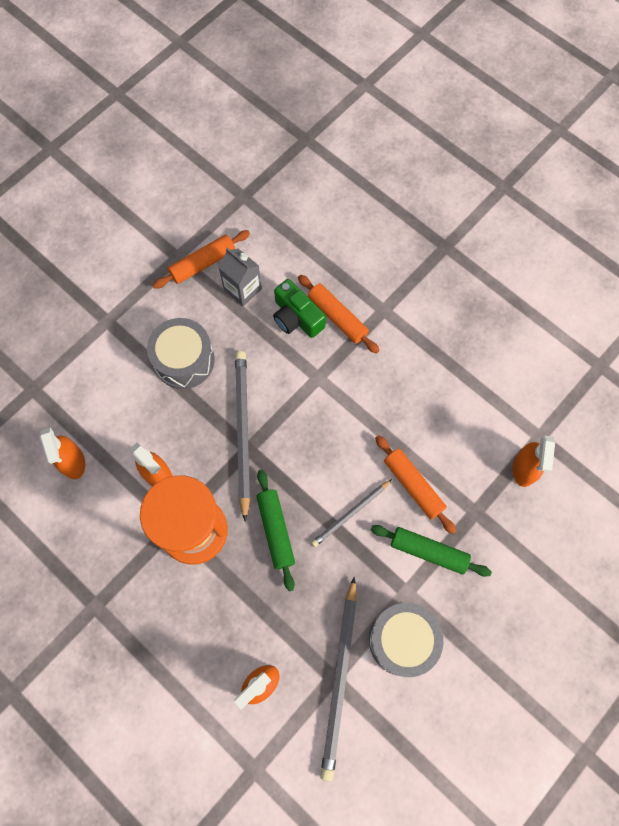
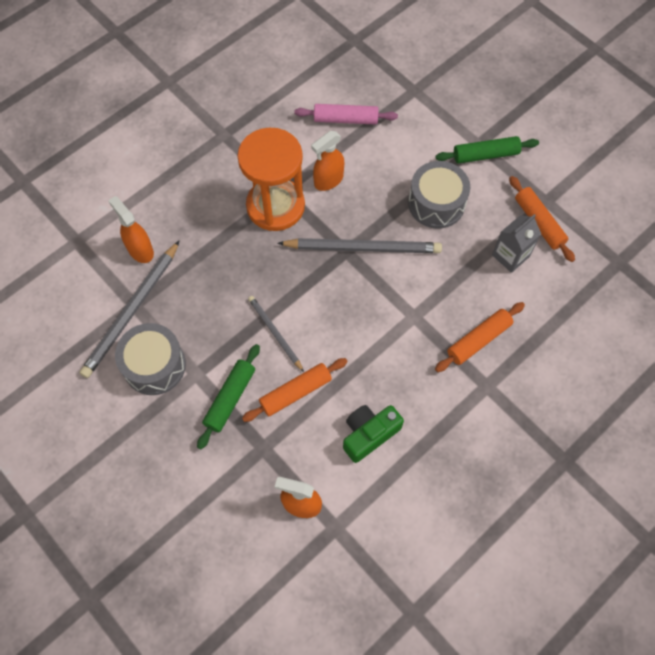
camera: 95 degrees right, 5 degrees down
(73, 462) = (345, 119): orange spray bottle -> pink rolling pin
(275, 530) = (267, 269): green rolling pin -> green rolling pin (485, 155)
(296, 317) = (479, 302): green camera -> green camera (369, 434)
(340, 678) = (132, 311): grey pencil -> grey pencil turned 75 degrees counterclockwise

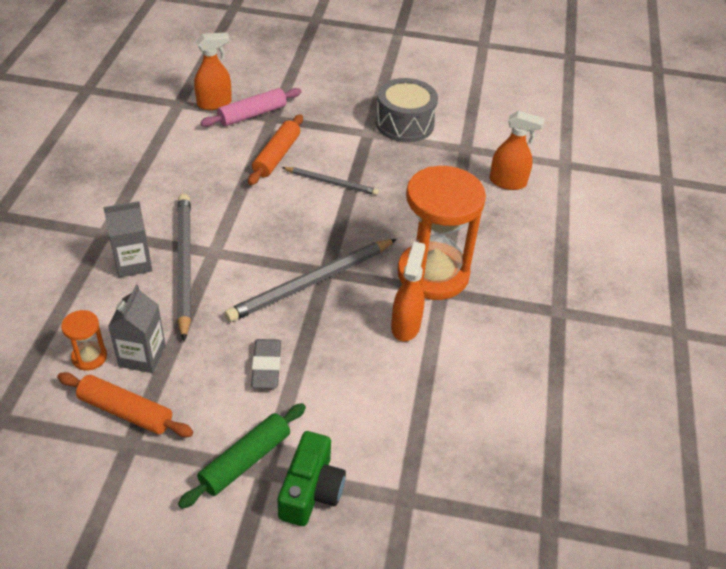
camera: 140 degrees right, 20 degrees down
(132, 311) = (462, 144): grey pencil -> grey pencil (184, 265)
(230, 398) = (325, 131): green rolling pin -> none
(345, 119) = (452, 404): pink rolling pin -> pink rolling pin (252, 115)
(369, 434) = (192, 158): green camera -> green camera (311, 490)
(436, 203) = (266, 366): grey drum -> grey eraser
(478, 340) = (133, 263): orange rolling pin -> grey carton
(545, 275) = (89, 357): none -> orange hourglass

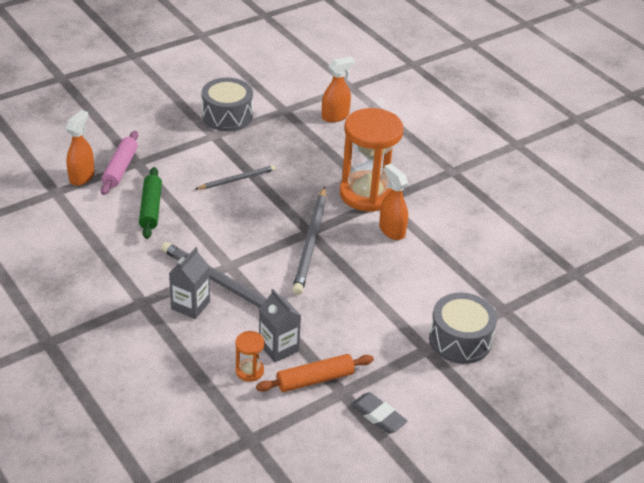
camera: 45 degrees left, 5 degrees down
(245, 461) = (411, 352): green rolling pin -> green rolling pin (151, 208)
(266, 366) = (353, 302): grey eraser -> grey eraser (378, 416)
(277, 156) = (178, 185): orange rolling pin -> none
(311, 490) = (460, 340): green camera -> grey drum

